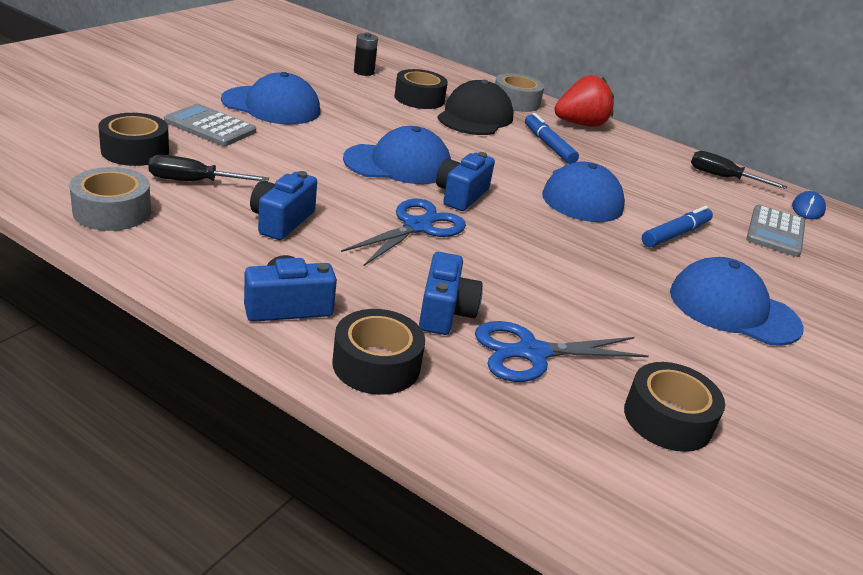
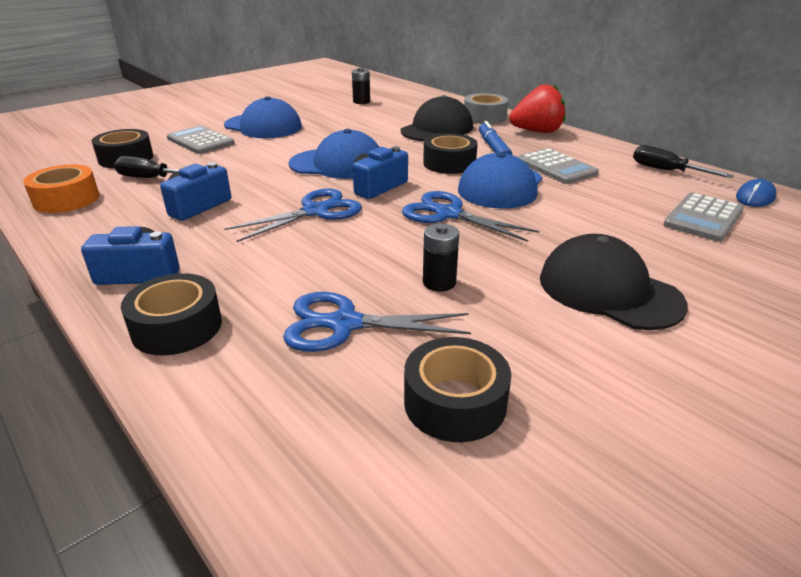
camera: 20 degrees right, 0 degrees up
(112, 211) = (66, 199): grey tape -> orange tape
(419, 98) = (395, 118): black tape -> black tape (449, 163)
(445, 312) = (283, 283): blue camera -> none
(551, 229) = (448, 214): none -> blue scissors
(589, 306) = (439, 282): none -> black battery
(622, 172) = (556, 167): none -> grey calculator
(675, 234) = (581, 219): blue marker -> none
(733, 309) = (609, 290): blue cap -> black cap

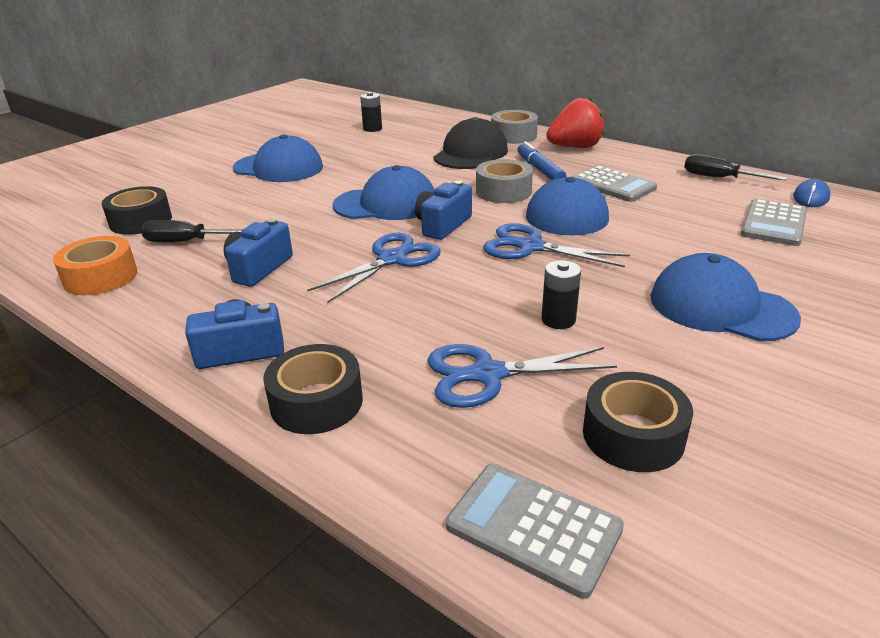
camera: 10 degrees left, 0 degrees up
(200, 141) = (216, 192): grey calculator -> grey calculator (533, 527)
(449, 163) = (503, 191): black tape -> grey tape
(609, 290) = (721, 307): black cap -> blue cap

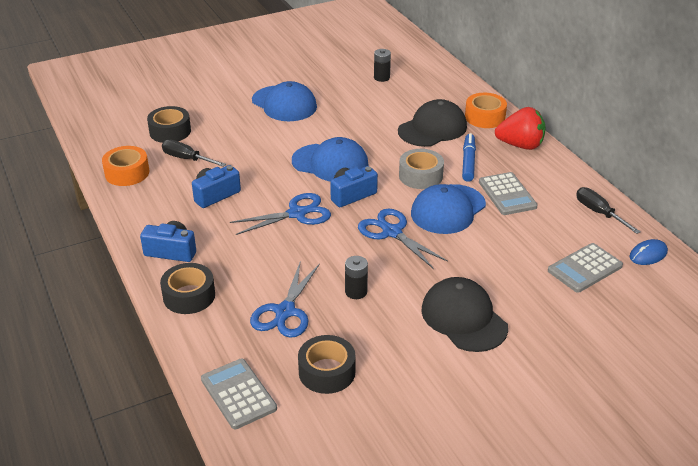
camera: 25 degrees right, 5 degrees up
(487, 375) = (285, 312): blue scissors -> blue scissors turned 90 degrees counterclockwise
(513, 136) = (485, 117): grey tape -> orange tape
(721, 307) = (464, 318): blue cap -> black cap

